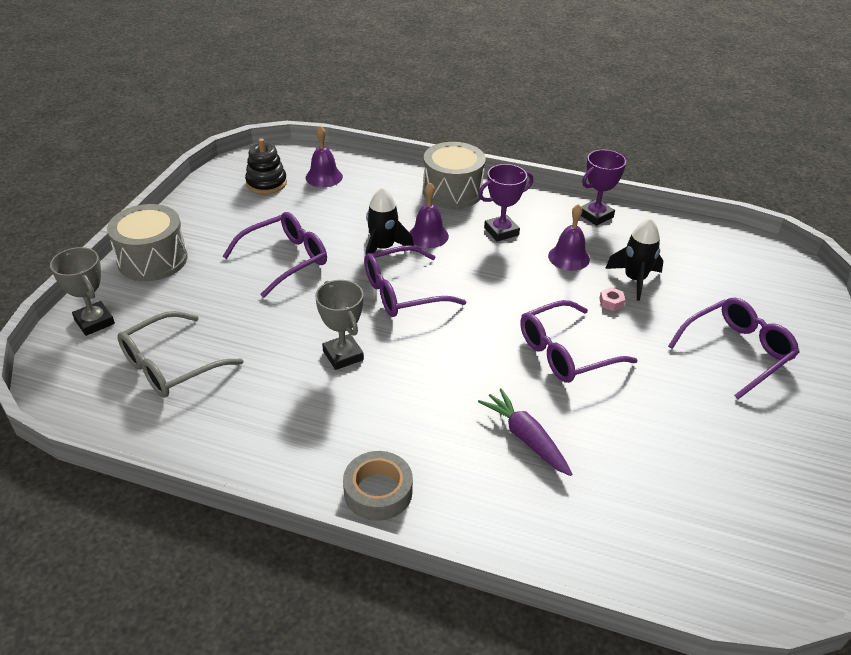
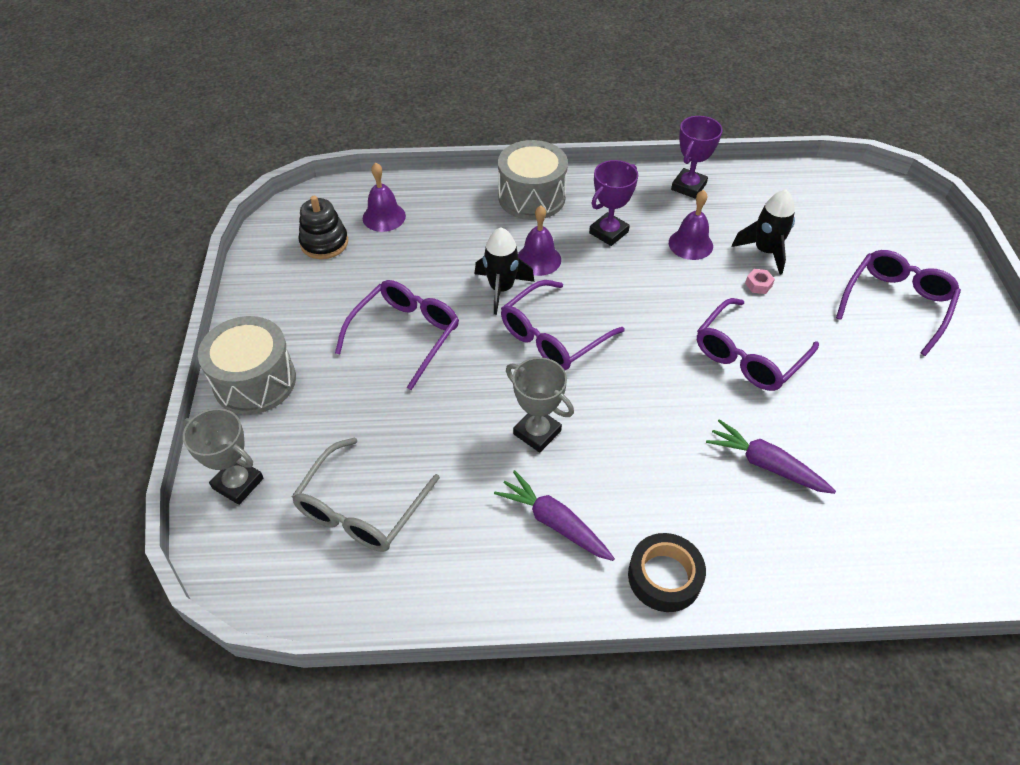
camera: 20 degrees left, 10 degrees up
(313, 422) = (554, 522): none -> purple carrot
(378, 491) = (664, 577): grey tape -> black tape

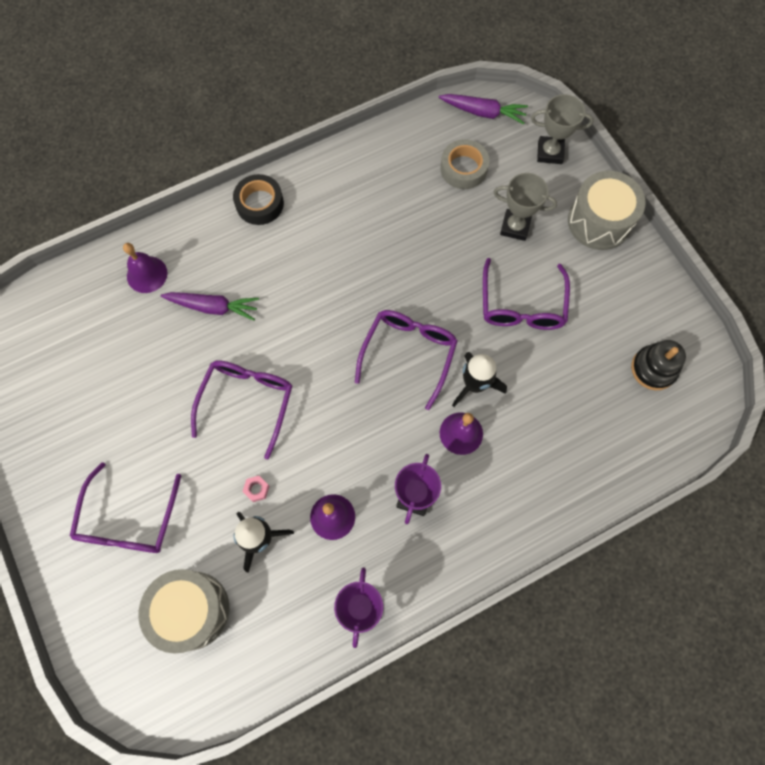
camera: 155 degrees right, 20 degrees up
(361, 509) = (463, 168): grey glasses -> grey tape
(384, 217) = (626, 423): purple bell -> purple bell (147, 274)
(531, 197) = (509, 515): grey drum -> grey drum (191, 610)
(537, 432) = (381, 266): grey trophy -> grey trophy (515, 227)
(554, 522) = (340, 209): purple carrot -> purple carrot (483, 112)

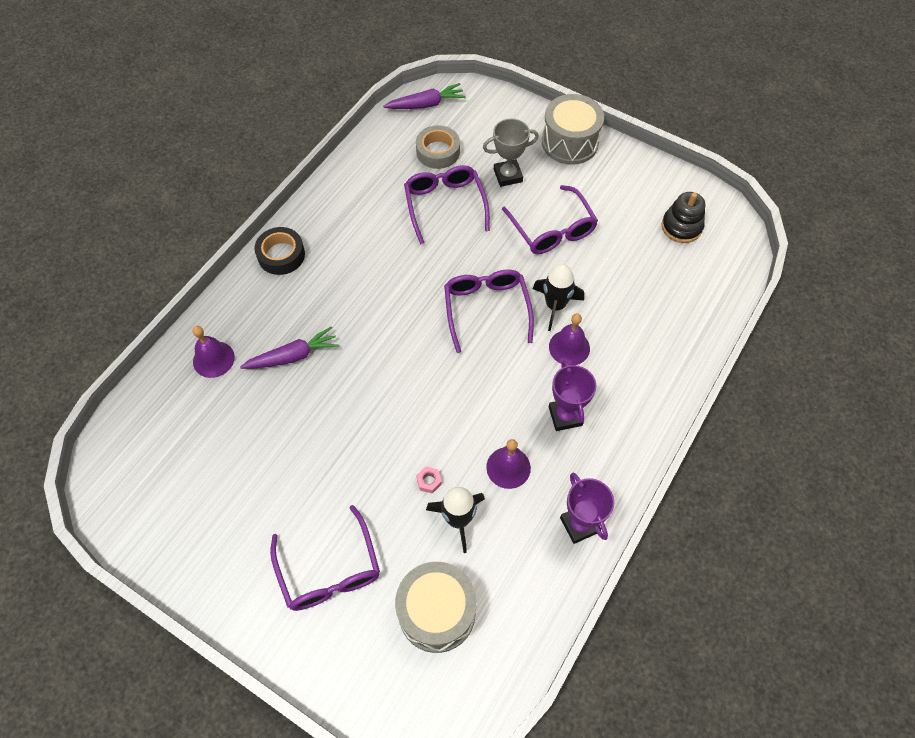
camera: 30 degrees left, 10 degrees down
(247, 401) = (374, 415): purple glasses -> purple glasses (445, 205)
(550, 152) = (498, 110): grey trophy -> none

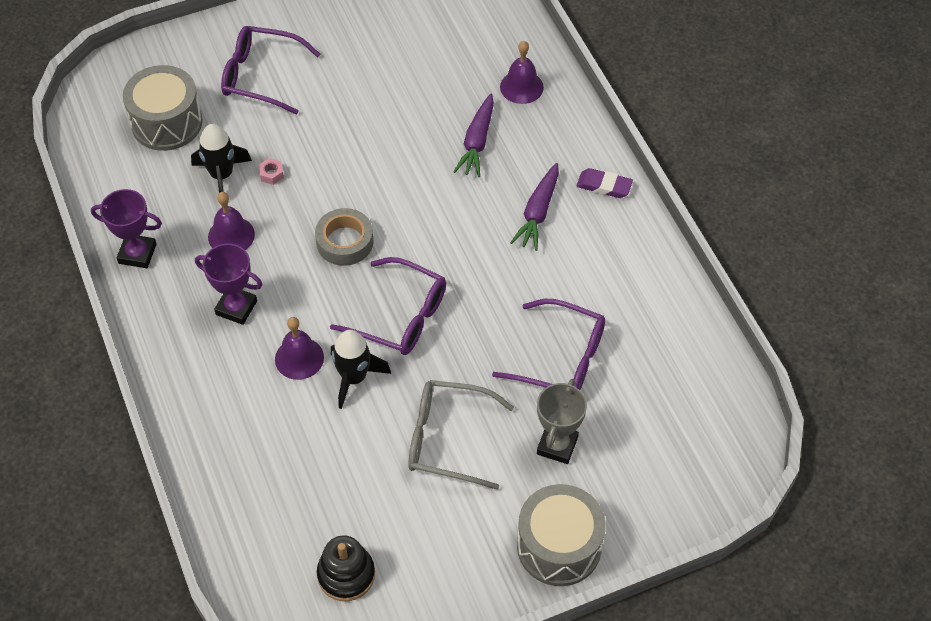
camera: 125 degrees right, 5 degrees down
(281, 255) = (604, 186): black tape -> purple eraser
(426, 104) = (733, 430): purple carrot -> purple carrot (538, 213)
(438, 151) = (646, 397): grey tape -> grey tape (345, 242)
(552, 230) = (447, 439): purple glasses -> grey glasses

